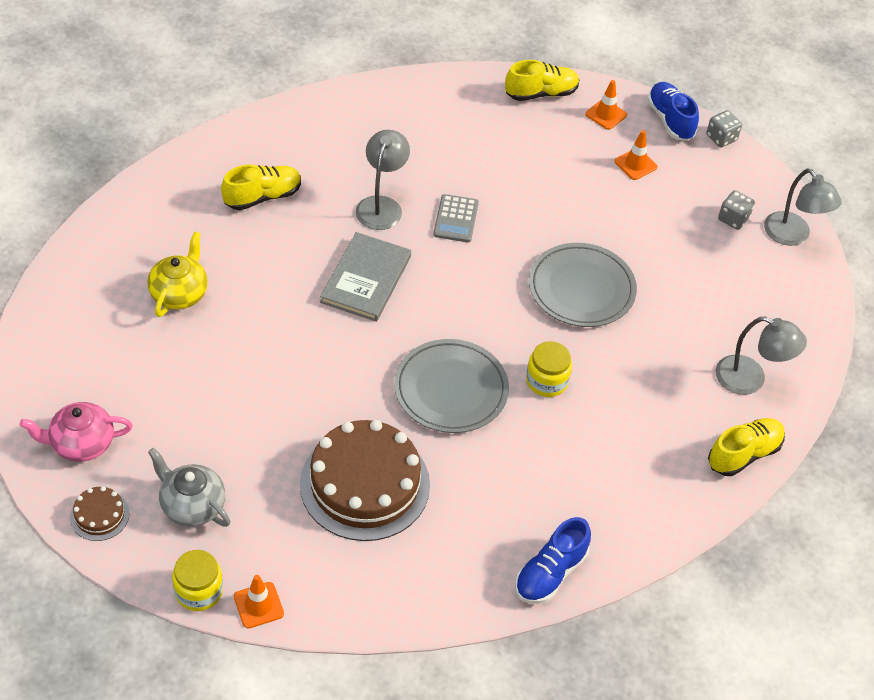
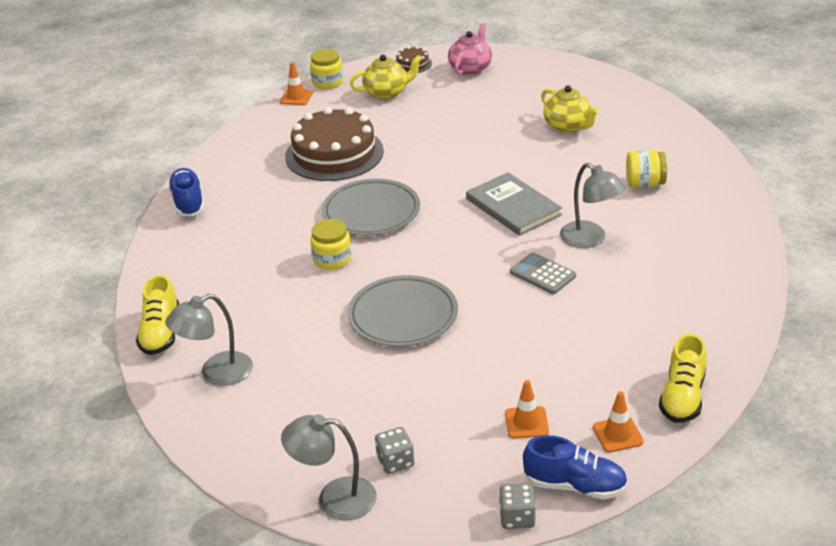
camera: 130 degrees right, 15 degrees down
(192, 505) = (387, 92): grey teapot -> yellow teapot
(262, 197) = (644, 184): yellow shoe -> yellow jar

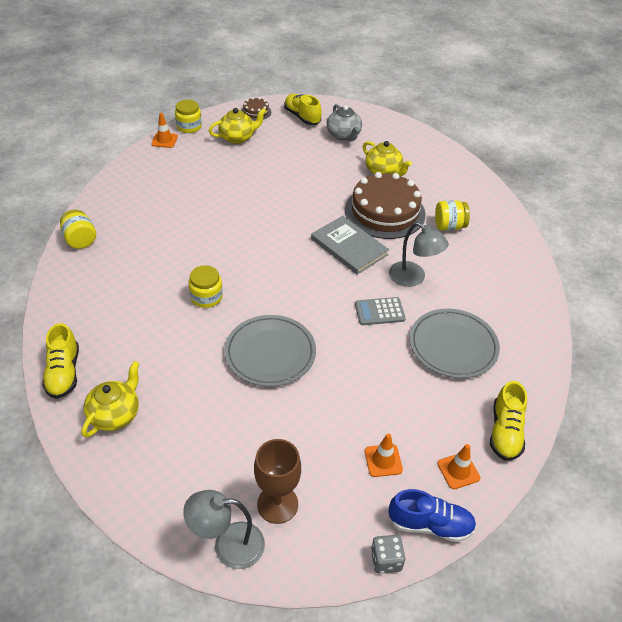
camera: 10 degrees left, 10 degrees up
(188, 202) = (80, 240): blue shoe -> yellow jar
(216, 373) = (115, 414): grey lamp -> yellow teapot
(334, 154) = (200, 194): brown cake -> brown cake (384, 212)
(371, 212) = (235, 251): grey plate -> grey plate (453, 346)
(395, 462) = (277, 504): grey dice -> brown goblet
(470, 68) = (302, 117): pink teapot -> yellow shoe
(521, 87) = (344, 135): none -> grey teapot
(542, 274) = (379, 312): grey calculator -> grey calculator turned 45 degrees counterclockwise

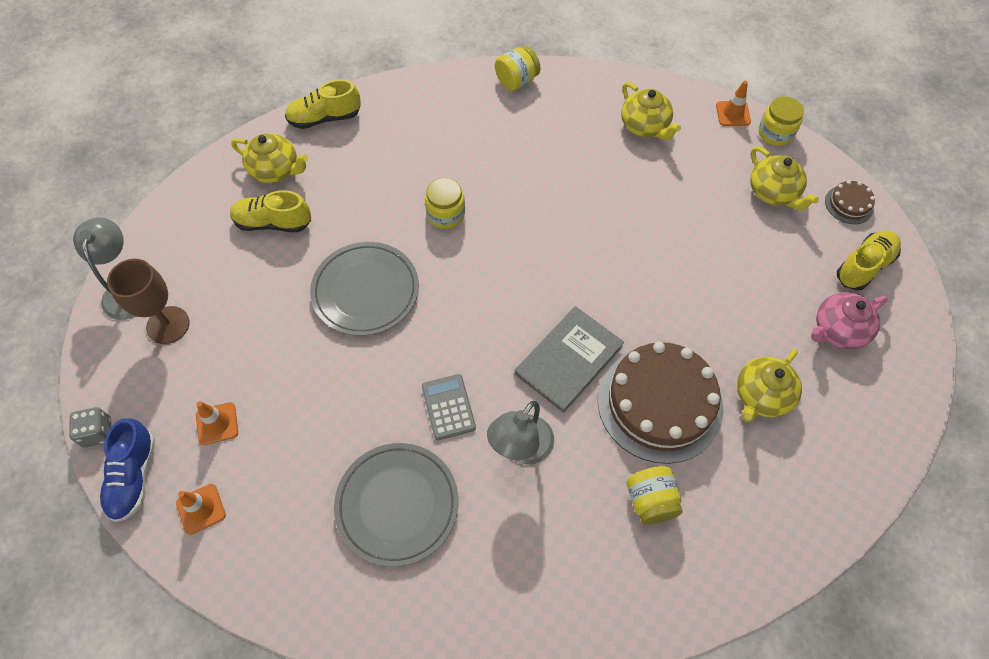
camera: 85 degrees right, 15 degrees up
(159, 181) = (645, 126): none -> yellow teapot
(344, 135) = (838, 330): grey teapot -> pink teapot
(505, 432) = (256, 570): yellow shoe -> yellow shoe (273, 223)

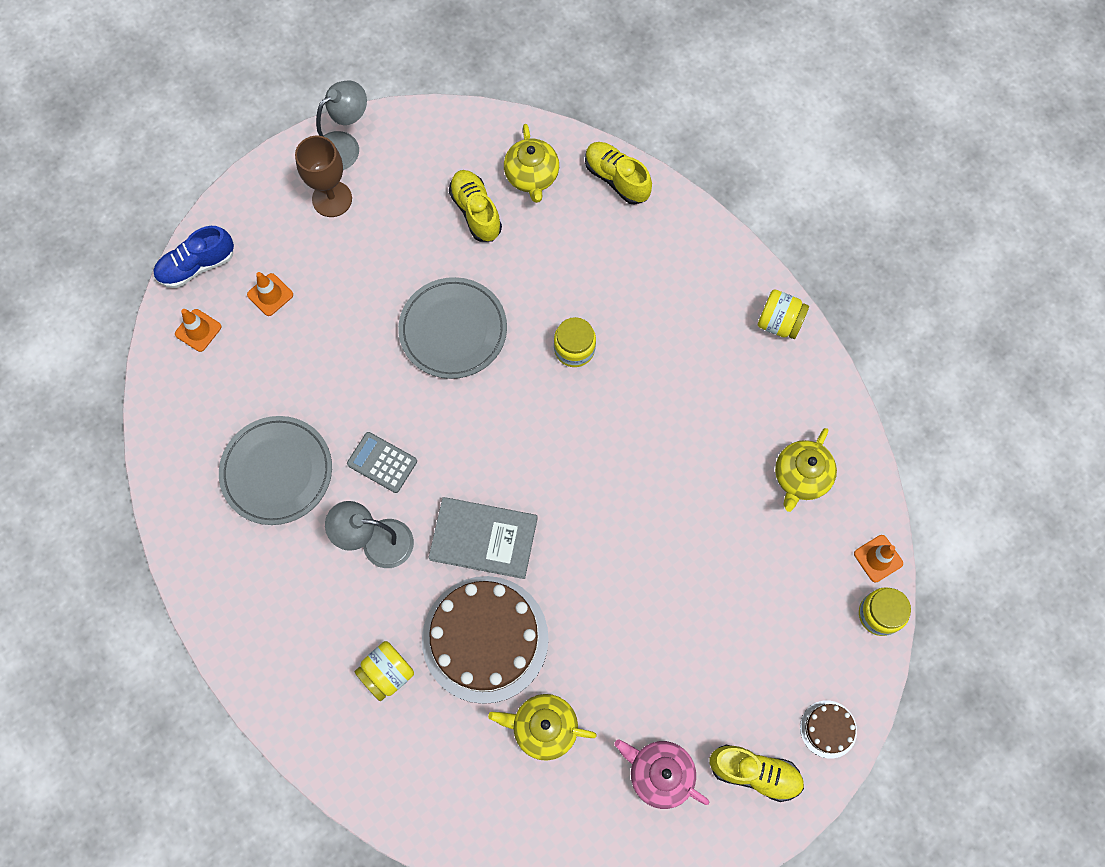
camera: 60 degrees right, 10 degrees up
(97, 432) = (216, 215): grey dice -> none
(448, 407) = (382, 462): grey calculator -> grey calculator turned 105 degrees counterclockwise
(773, 193) = (794, 644): yellow teapot -> none

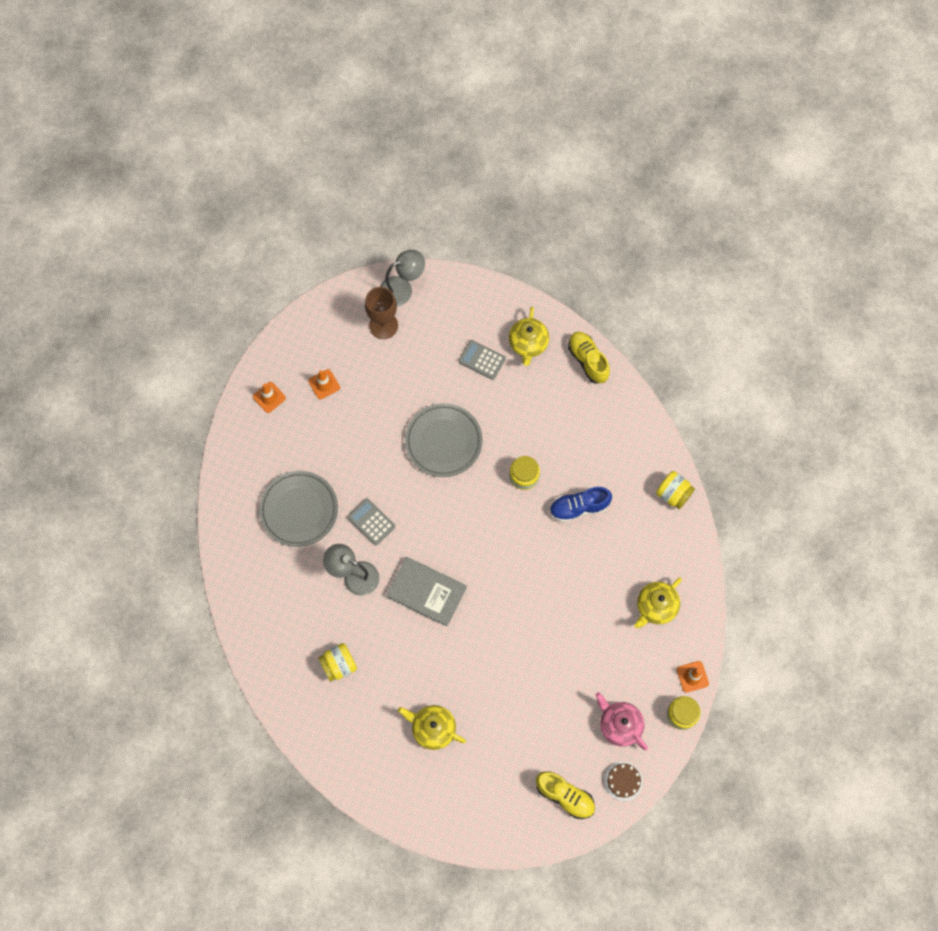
camera: 15 degrees right, 0 degrees up
(197, 266) = (279, 351): blue shoe -> blue shoe (579, 507)
(476, 212) = (481, 360): yellow shoe -> grey calculator
(485, 639) = (409, 659): brown cake -> none
(659, 774) = (501, 779): pink teapot -> pink teapot (619, 725)

